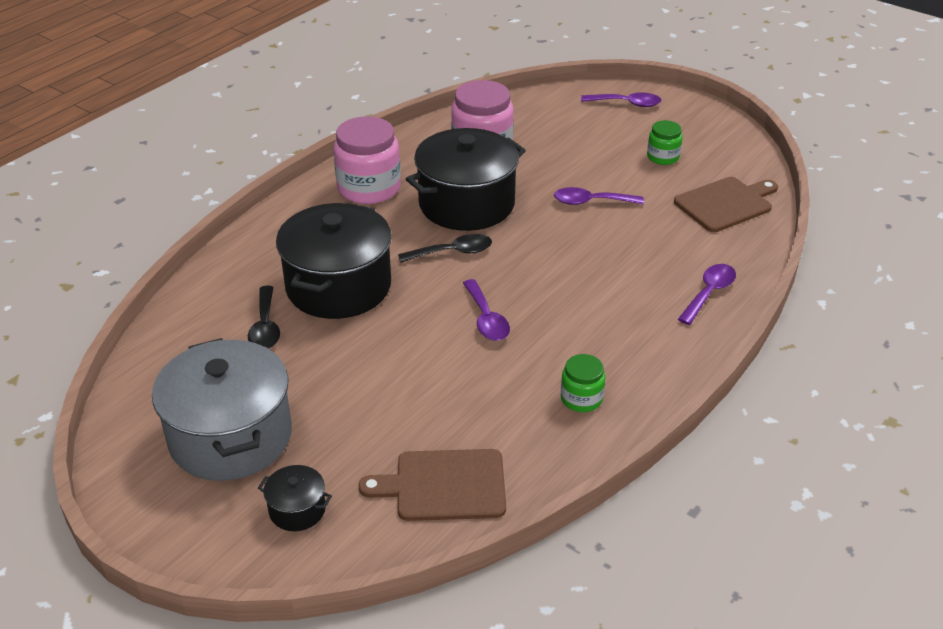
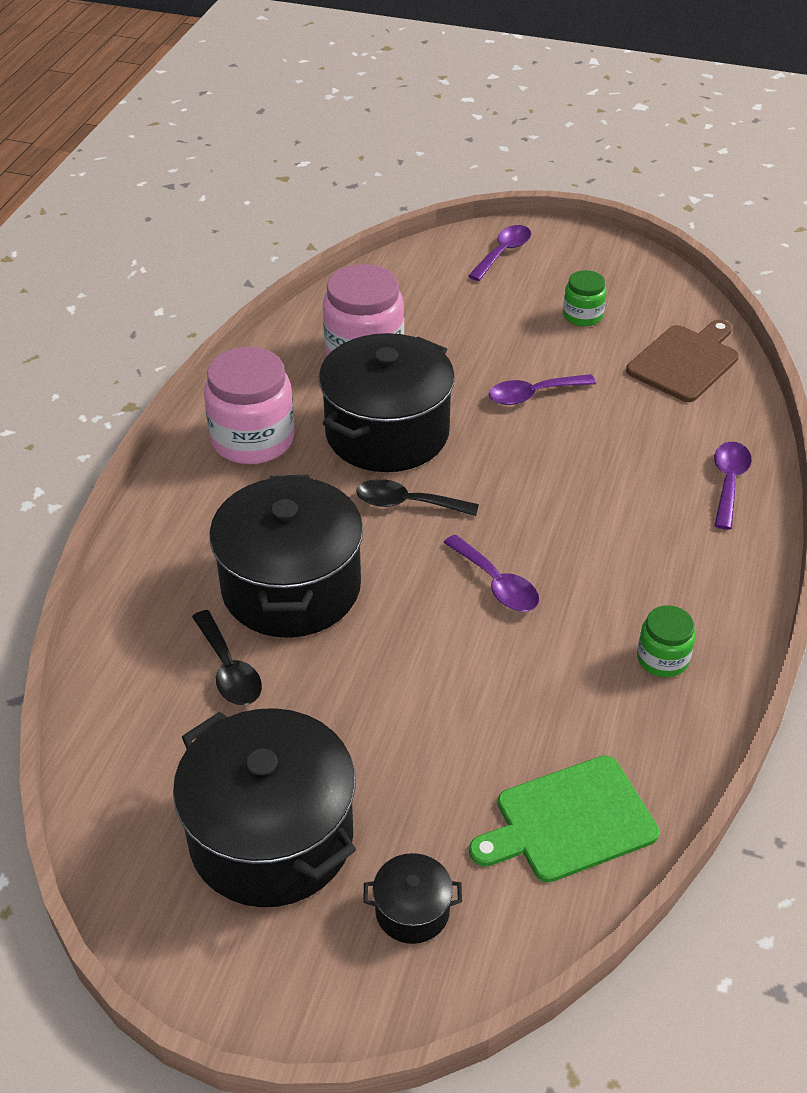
camera: 20 degrees left, 5 degrees up
(230, 437) = (271, 837): grey pot -> black pot
(444, 485) = (569, 821): brown cutting board -> green cutting board
(453, 252) = (407, 503): black spoon -> black spoon turned 135 degrees counterclockwise
(627, 104) = (503, 253): purple spoon -> purple spoon turned 45 degrees counterclockwise

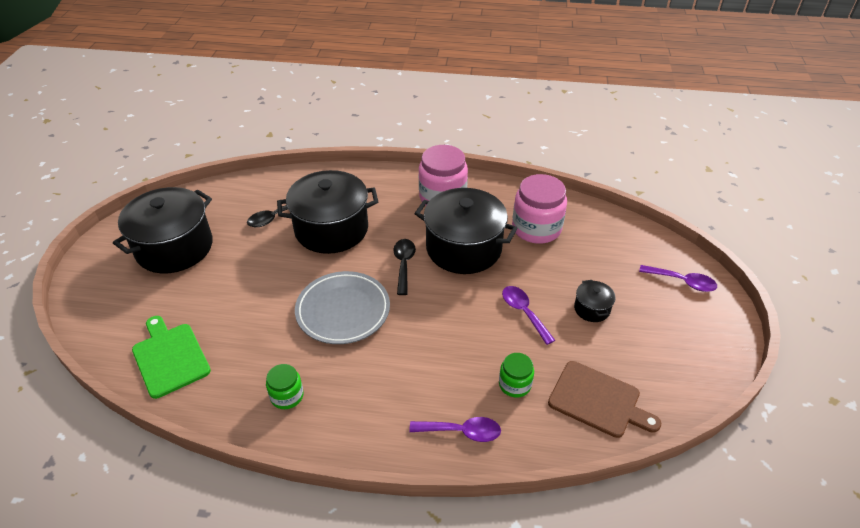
camera: 80 degrees right, 0 degrees up
(412, 911) = (126, 300): black pot -> black pot (592, 309)
(497, 584) = (343, 310): purple spoon -> grey plate
(582, 315) = (627, 333): green jar -> green jar (514, 384)

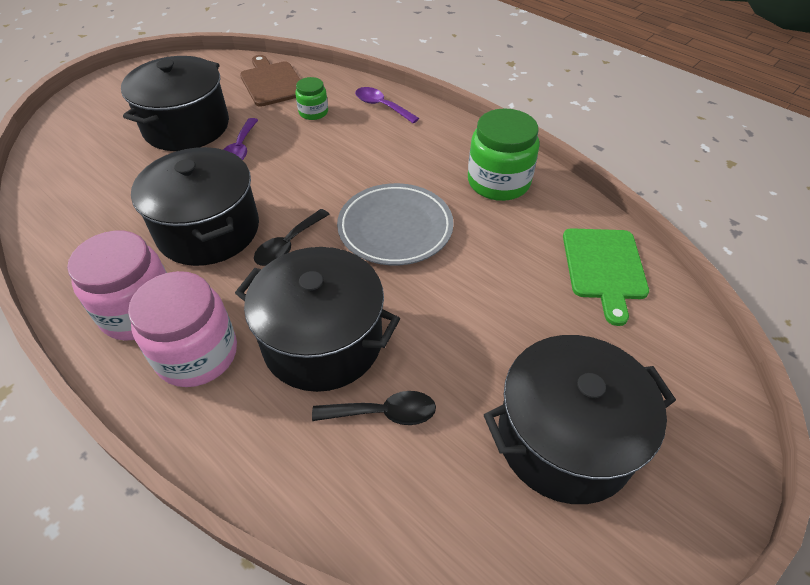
camera: 145 degrees left, 5 degrees up
(287, 396) = (498, 182): green jar -> green jar, size x1.88
(536, 228) = (111, 212): pink jar -> pink jar (197, 354)
(592, 309) = (186, 127): black pot -> black pot, size x2.30
(682, 282) = (90, 110): purple spoon -> none

